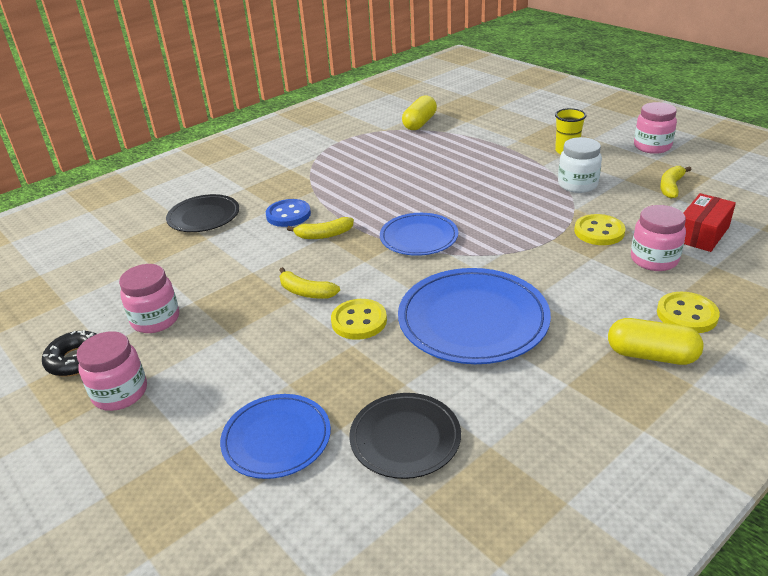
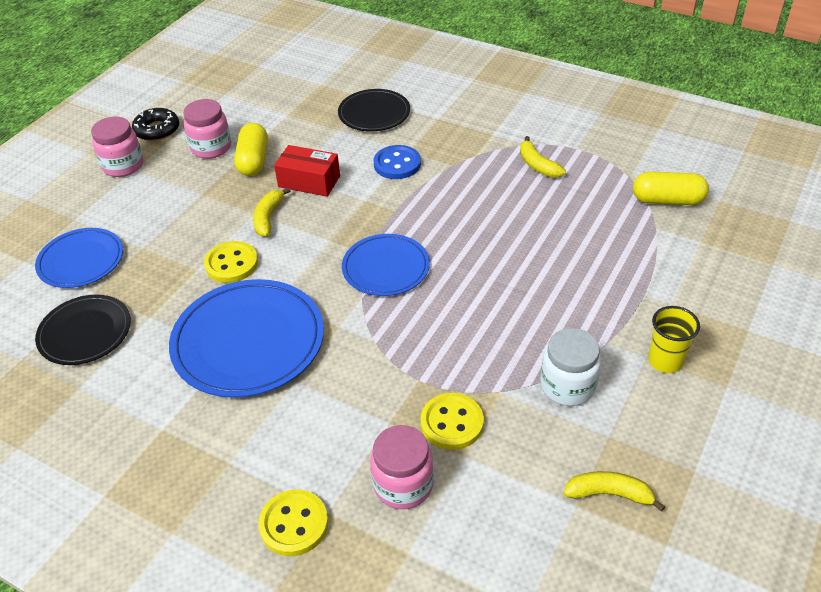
camera: 70 degrees right, 10 degrees up
(324, 235) = (367, 199): yellow banana -> yellow banana (537, 165)
(651, 355) = (214, 494): yellow capsule -> yellow capsule (253, 160)
(652, 147) = (737, 462): pink jar -> none
(702, 234) = (485, 536): red box -> red box (309, 181)

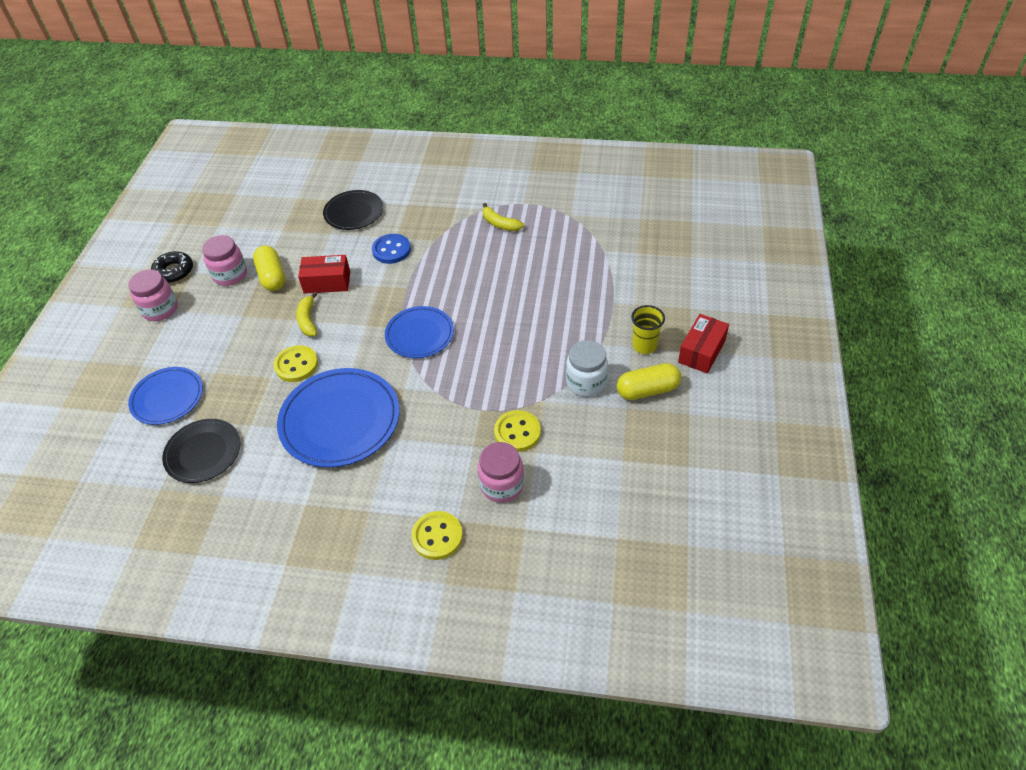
camera: 20 degrees left, 5 degrees up
(609, 494) = (641, 446): yellow banana -> none
(667, 200) = (604, 228): yellow capsule -> yellow capsule (647, 390)
(743, 391) = (701, 351): none -> red box

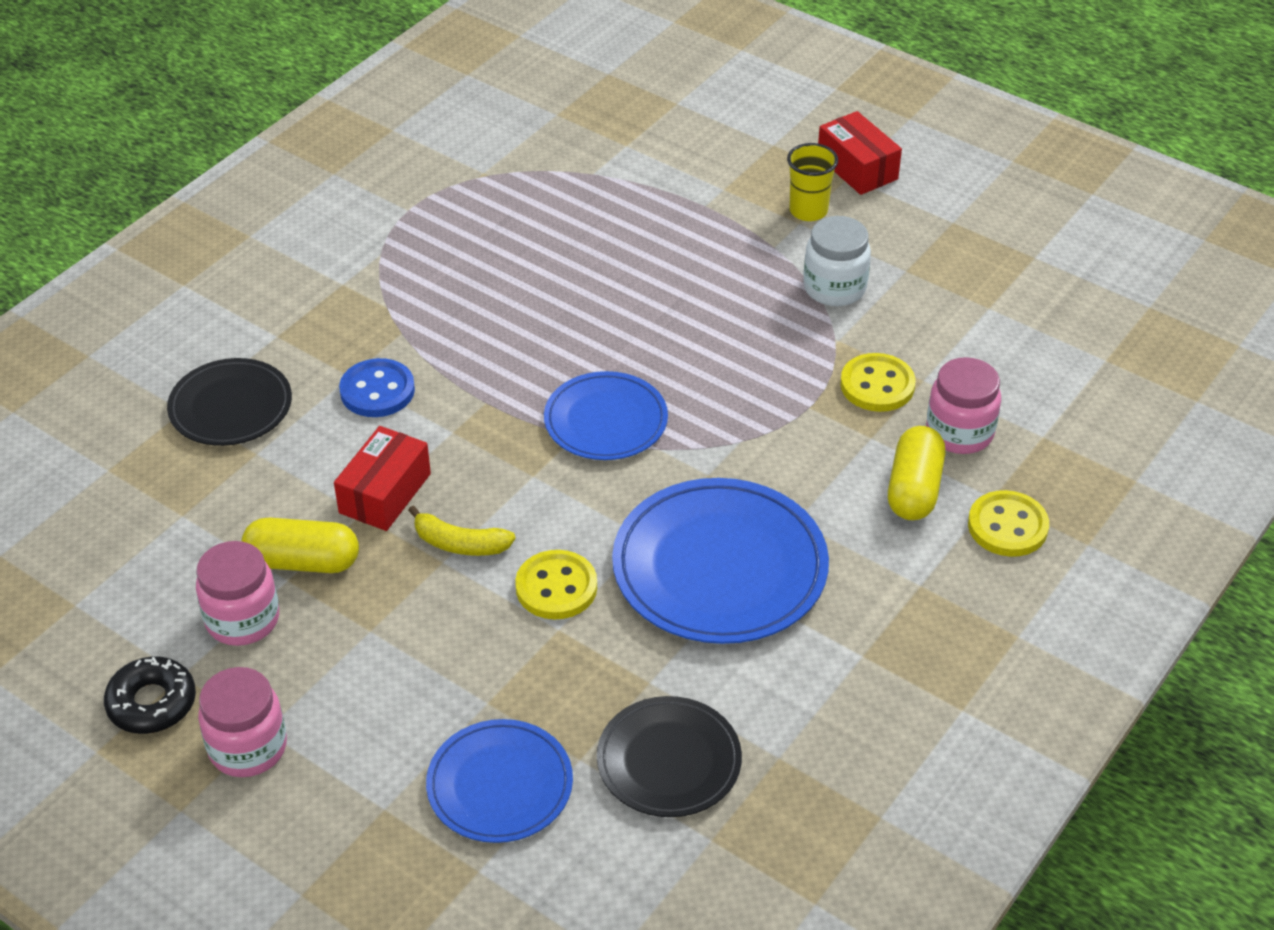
camera: 65 degrees left, 5 degrees down
(500, 224) = (432, 250): yellow banana -> none
(647, 390) = (888, 240): yellow capsule -> yellow capsule (914, 489)

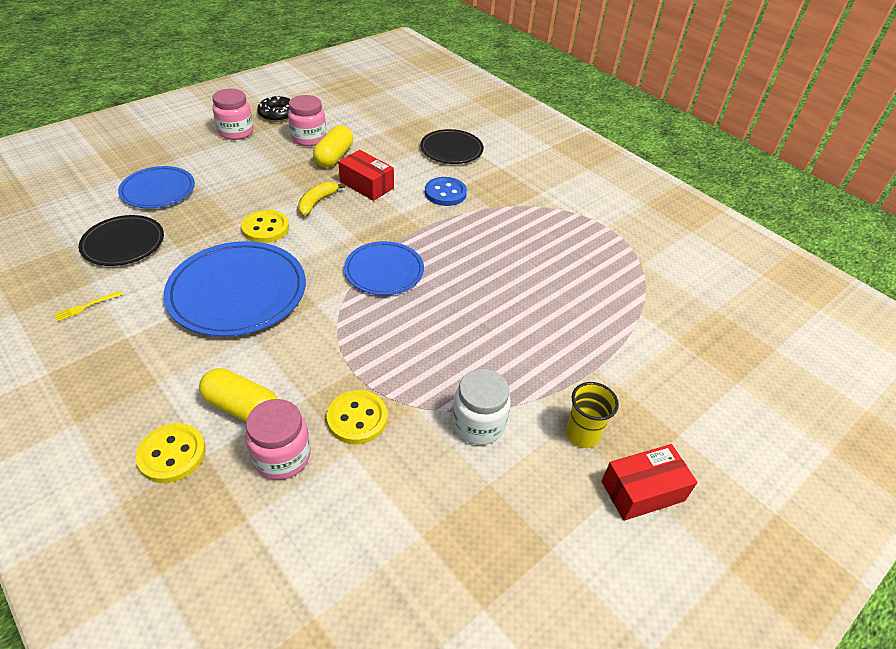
camera: 100 degrees right, 0 degrees up
(829, 733) = (85, 307): none -> yellow fork

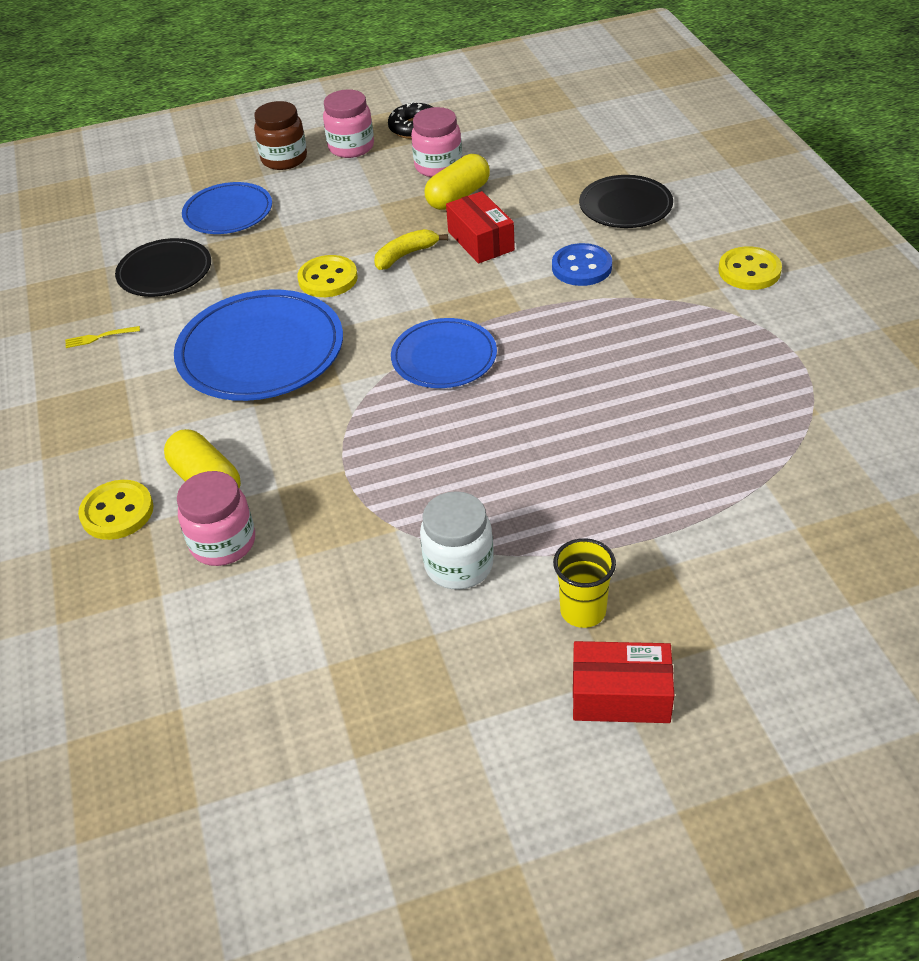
camera: 30 degrees right, 0 degrees up
(186, 146) = (284, 159): none -> brown jar
(357, 418) = (322, 523): yellow button -> yellow button (749, 271)

